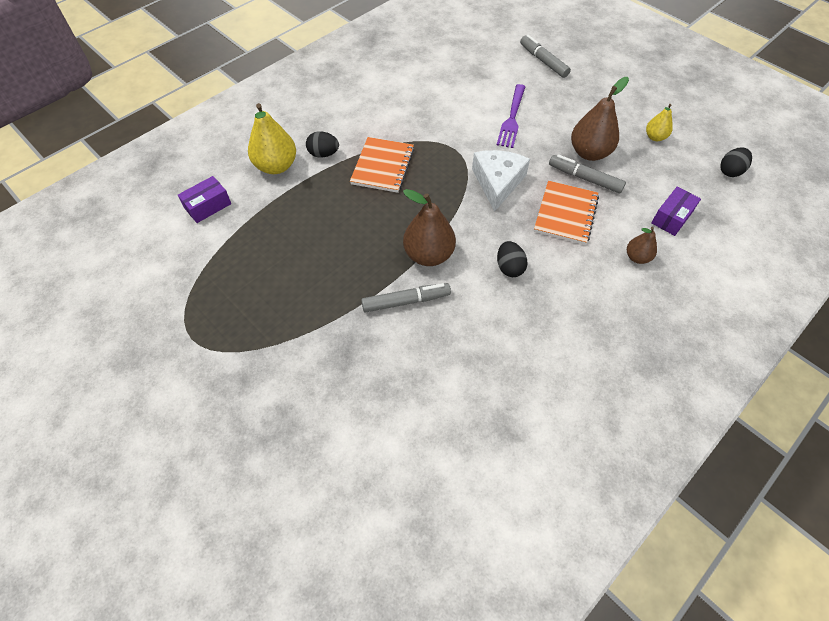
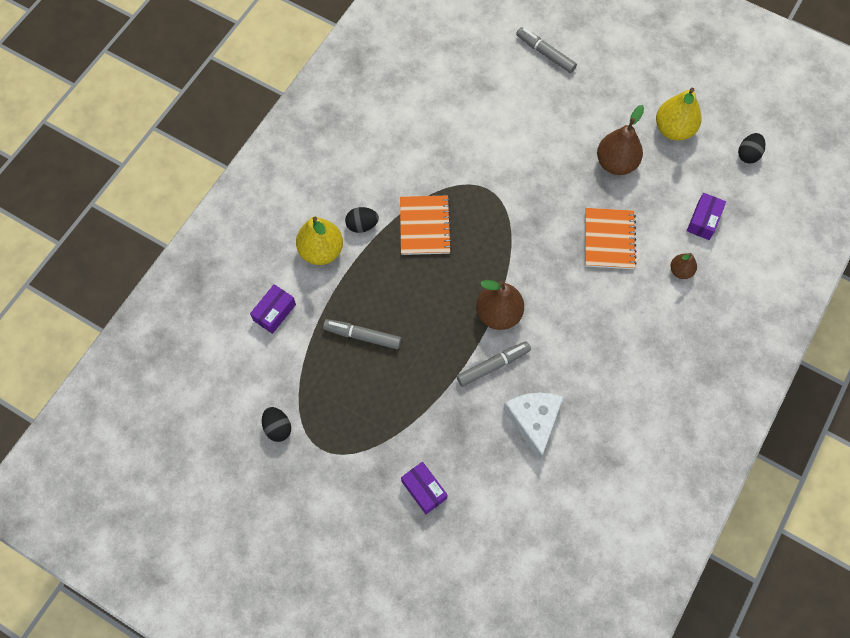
camera: 15 degrees left, 10 degrees up
(282, 409) = (424, 490): none -> purple box
(497, 183) = (539, 219): white cheese -> white cheese (534, 421)
(509, 267) = (573, 309): black egg -> black egg (278, 428)
(512, 118) = (532, 137): purple fork -> none
(585, 178) = (618, 195): grey marker -> grey marker (363, 336)
(655, 137) = (673, 129): yellow pear -> yellow pear, size x1.81

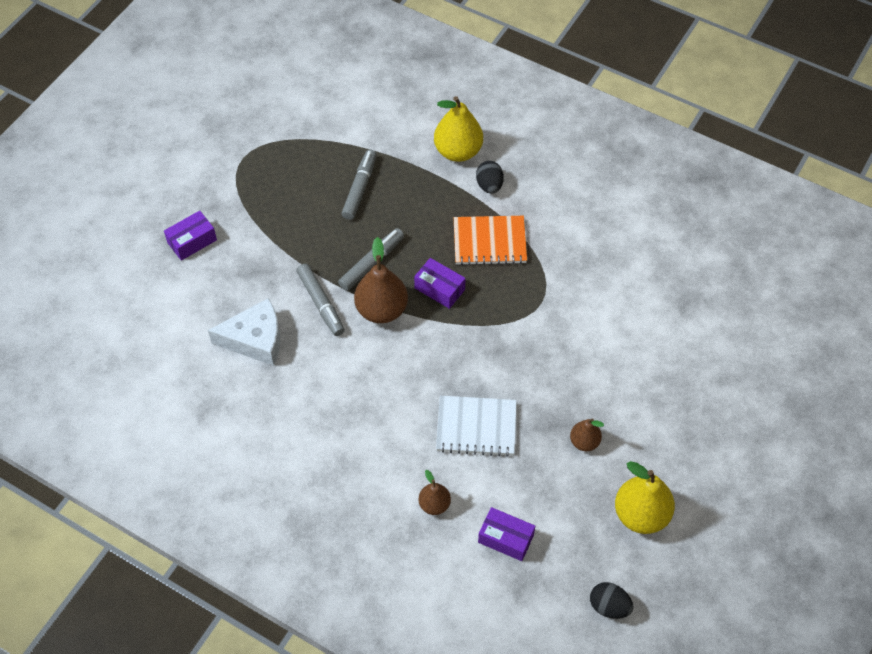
camera: 90 degrees right, 10 degrees down
(274, 312) = (388, 116): purple box -> purple box (439, 289)
(278, 428) = (267, 124): black egg -> none
(545, 54) = (742, 370): grey marker -> grey marker (371, 263)
(609, 239) = (476, 427): orange notebook -> white notebook
(616, 163) = (584, 442): brown pear -> brown pear, size x0.55

